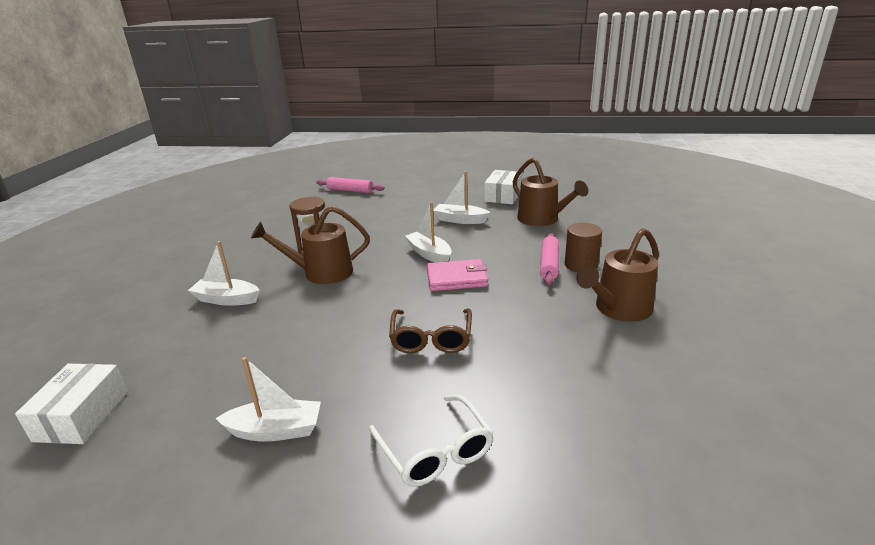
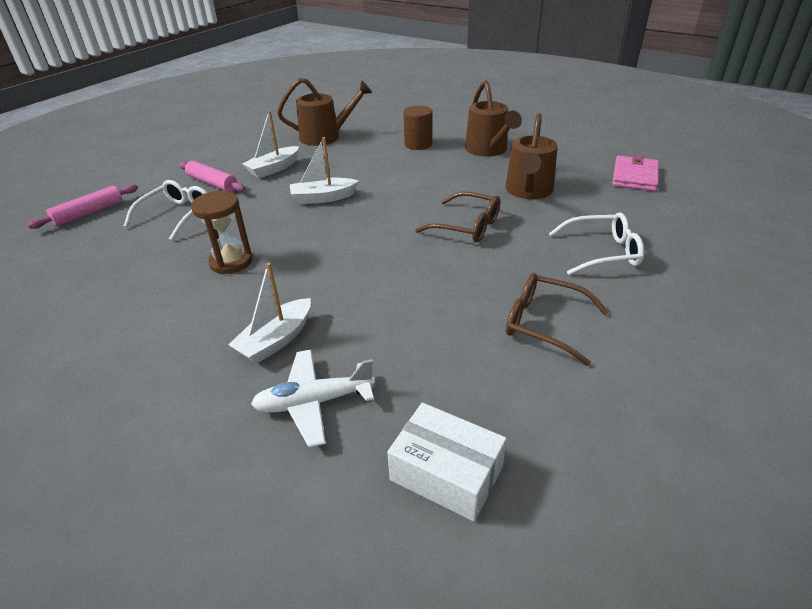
camera: 65 degrees left, 10 degrees up
(161, 336) = (314, 402): none -> white plane
(275, 430) = (545, 324): white boat -> brown glasses
(321, 273) = (288, 264): brown watering can -> brown watering can (528, 191)
(364, 214) = (177, 215): none -> white glasses
(457, 278) = (383, 195): pink wallet -> pink wallet (634, 176)
(503, 196) = (253, 139): white box -> none
(549, 264) = (404, 154): pink rolling pin -> pink rolling pin (212, 183)

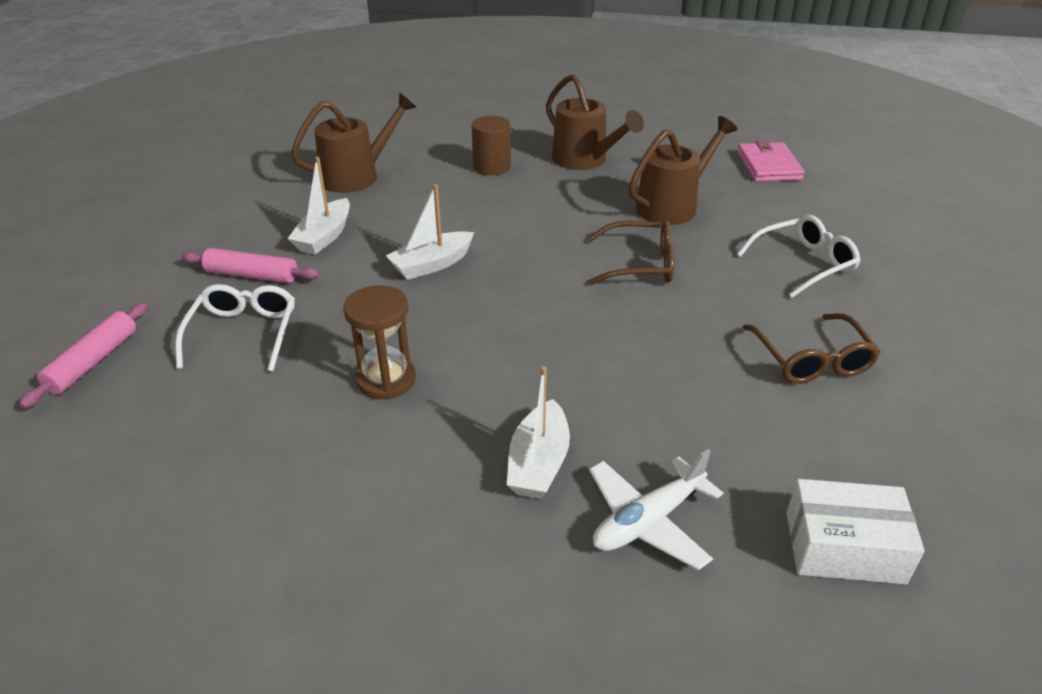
camera: 25 degrees left, 0 degrees up
(528, 191) = (672, 206): brown watering can -> brown watering can turned 120 degrees counterclockwise
(545, 324) = (811, 359): brown glasses -> brown glasses turned 105 degrees counterclockwise

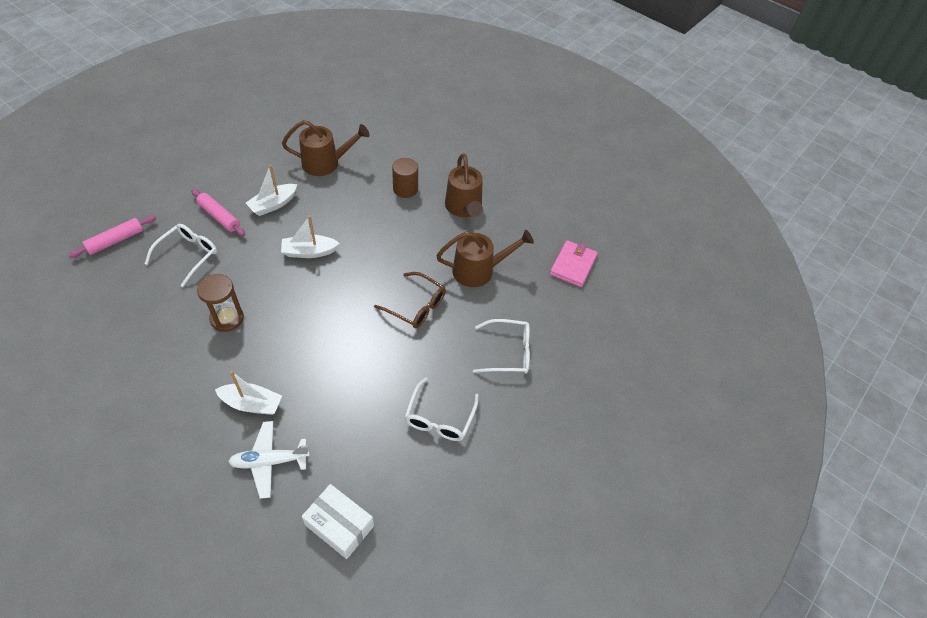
camera: 25 degrees right, 15 degrees up
(538, 463) = (252, 404): white boat -> white boat turned 120 degrees counterclockwise
(811, 359) = (440, 417): brown glasses -> white glasses

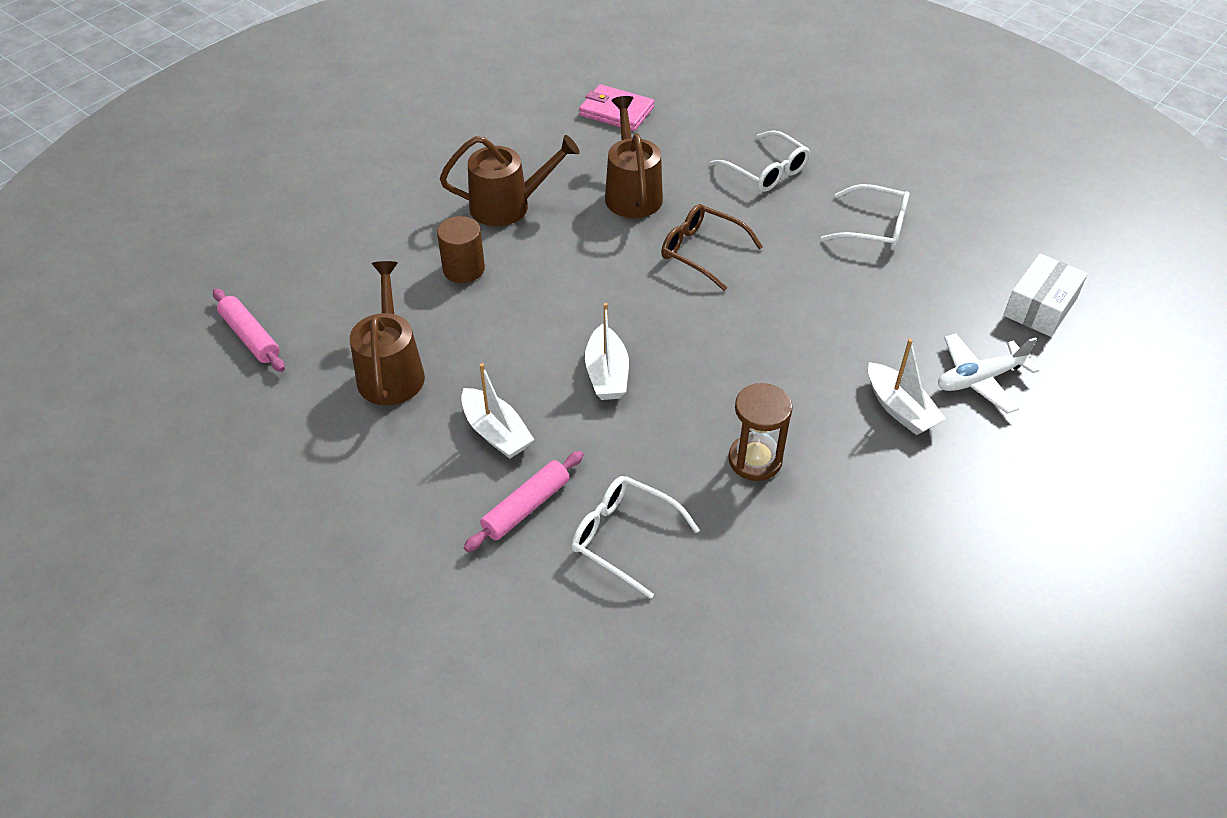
camera: 85 degrees left, 5 degrees down
(115, 241) = (592, 664): pink rolling pin -> pink rolling pin (250, 337)
(252, 404) = (899, 409): white boat -> white boat turned 135 degrees clockwise
(269, 461) = (979, 379): white plane -> white plane turned 75 degrees clockwise
(415, 306) = (702, 252): brown glasses -> brown glasses turned 90 degrees counterclockwise
(508, 352) = (765, 171): white glasses -> white glasses turned 135 degrees clockwise

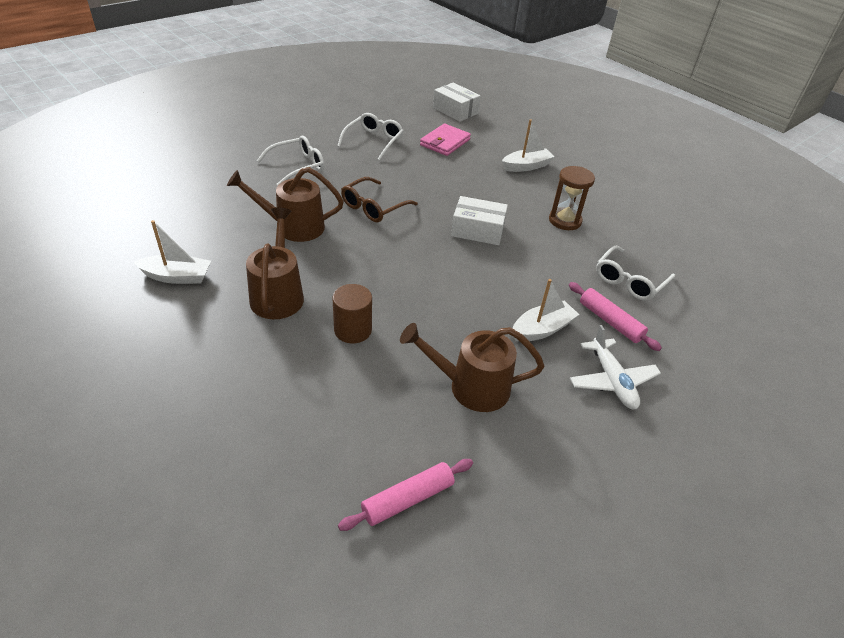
camera: 85 degrees left, 5 degrees down
(606, 374) = (487, 267): white boat -> white boat (177, 277)
(616, 111) = (180, 218): pink wallet -> pink wallet (445, 142)
(688, 358) = (477, 230): none -> white box
(979, 379) = (506, 139): white plane -> white plane (612, 380)

